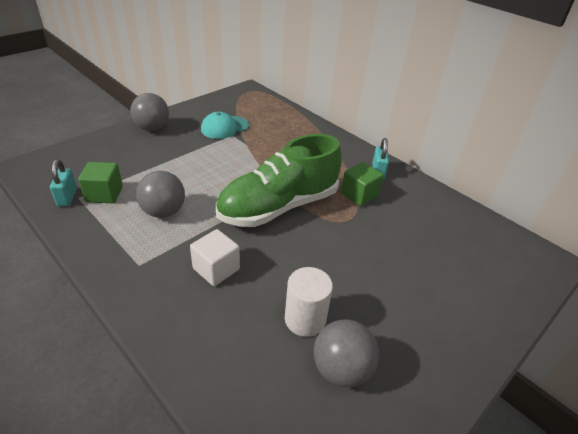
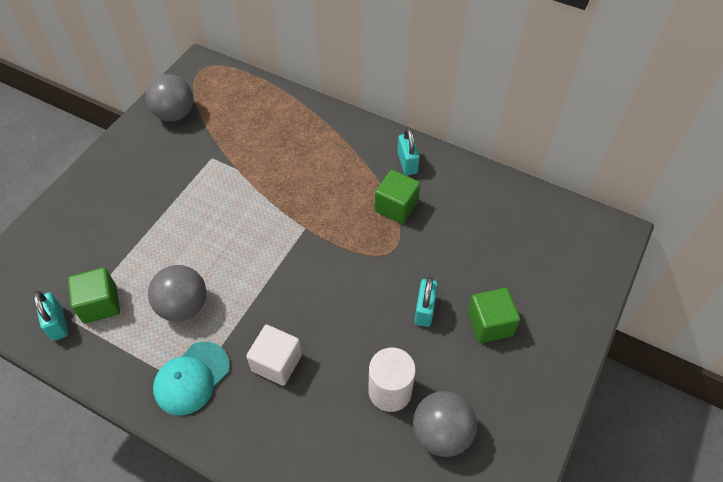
camera: 15 degrees left, 15 degrees up
(152, 128) = (104, 178): grey ball -> grey ball (174, 114)
(224, 127) = (197, 147): turquoise cap -> turquoise cap (191, 378)
(278, 206) = (311, 254): green shoe -> none
(359, 268) = (424, 310): none -> turquoise padlock
(415, 295) = (490, 324): none -> green cube

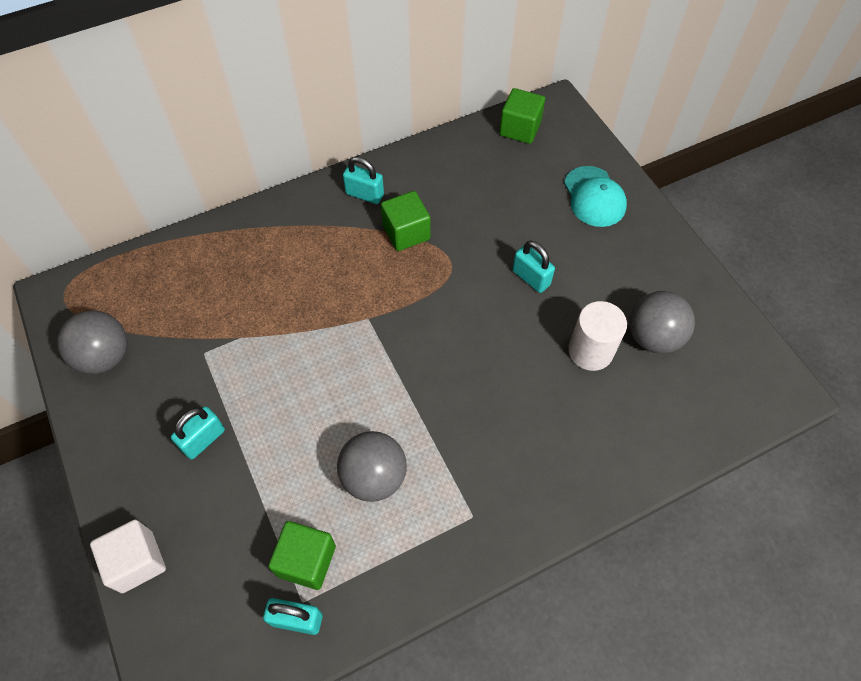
camera: 55 degrees left, 5 degrees up
(150, 197) = (203, 439): none -> turquoise padlock
(191, 378) = (463, 511): turquoise cap -> turquoise cap (594, 197)
(276, 363) = (500, 425): white cube -> white cube (137, 561)
(490, 324) = (578, 241): green cube -> green cube (520, 129)

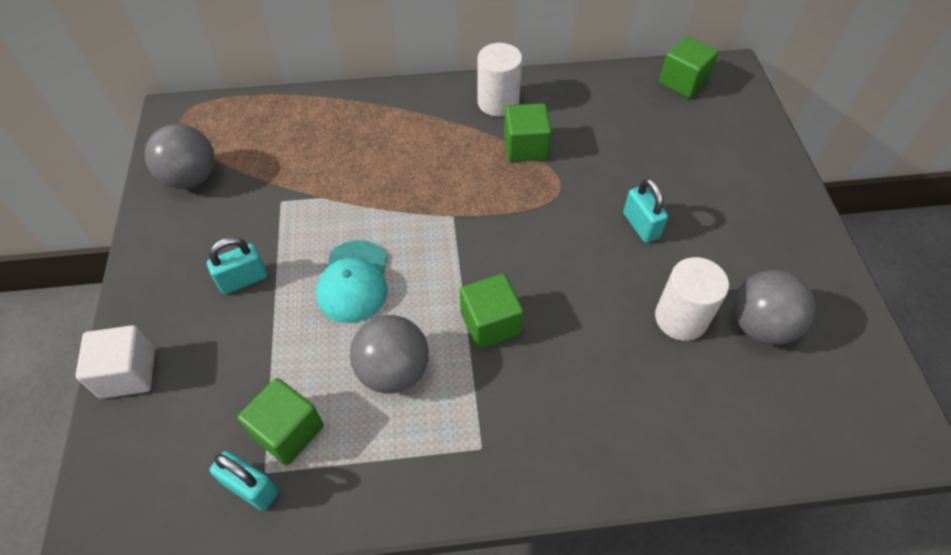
camera: 20 degrees right, 5 degrees down
(365, 194) = (498, 102): turquoise padlock -> white cylinder
(439, 407) = (490, 323): none -> green cube
(594, 197) = (741, 166): turquoise cap -> turquoise cap (353, 281)

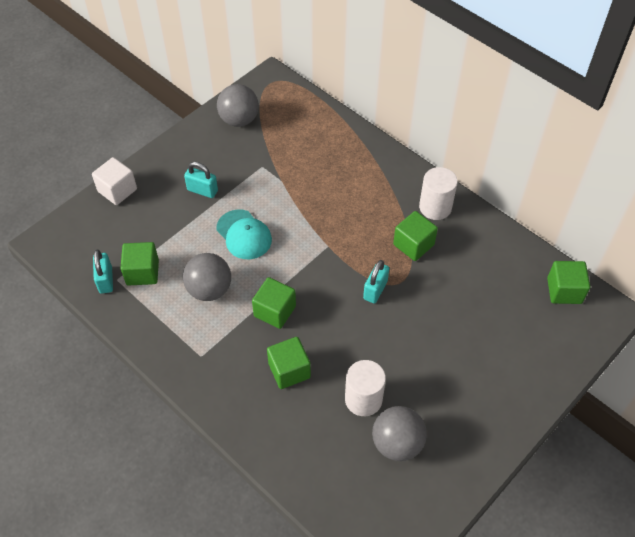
camera: 50 degrees right, 0 degrees up
(353, 281) = (244, 235): turquoise cap -> turquoise cap turned 90 degrees counterclockwise
(584, 364) = (289, 370): none -> green cube
(641, 225) = (412, 340): turquoise padlock -> turquoise padlock (375, 290)

